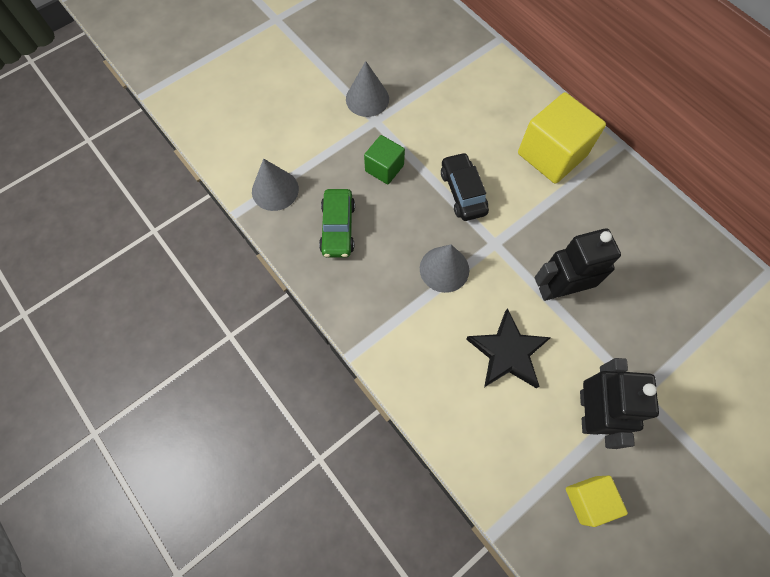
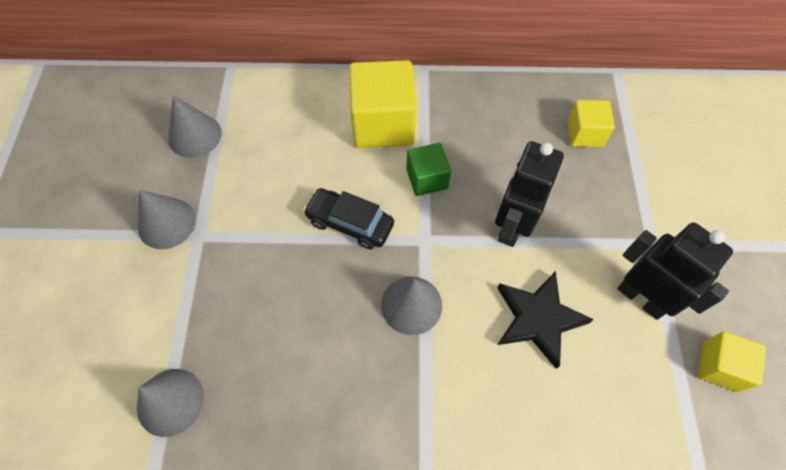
camera: 50 degrees left, 5 degrees down
(338, 228) = (277, 370): green car -> none
(384, 168) = (257, 271): green cube -> green cube (427, 179)
(433, 63) = (195, 135): none -> grey cone
(685, 286) = (584, 134): none -> yellow cube

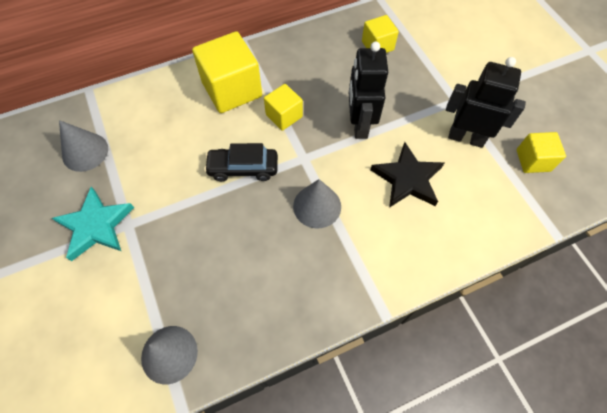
camera: 25 degrees left, 0 degrees up
(166, 223) = (96, 226): grey cone -> turquoise star
(427, 179) = (284, 116): green cube -> yellow cube

